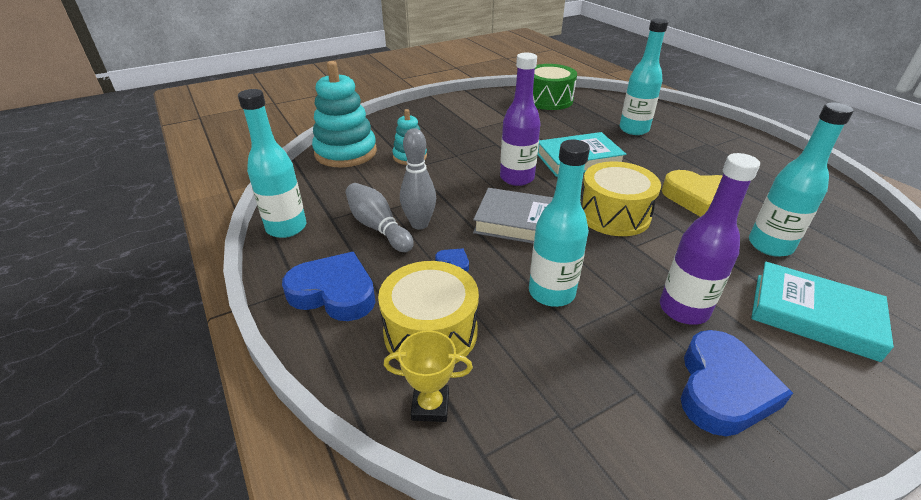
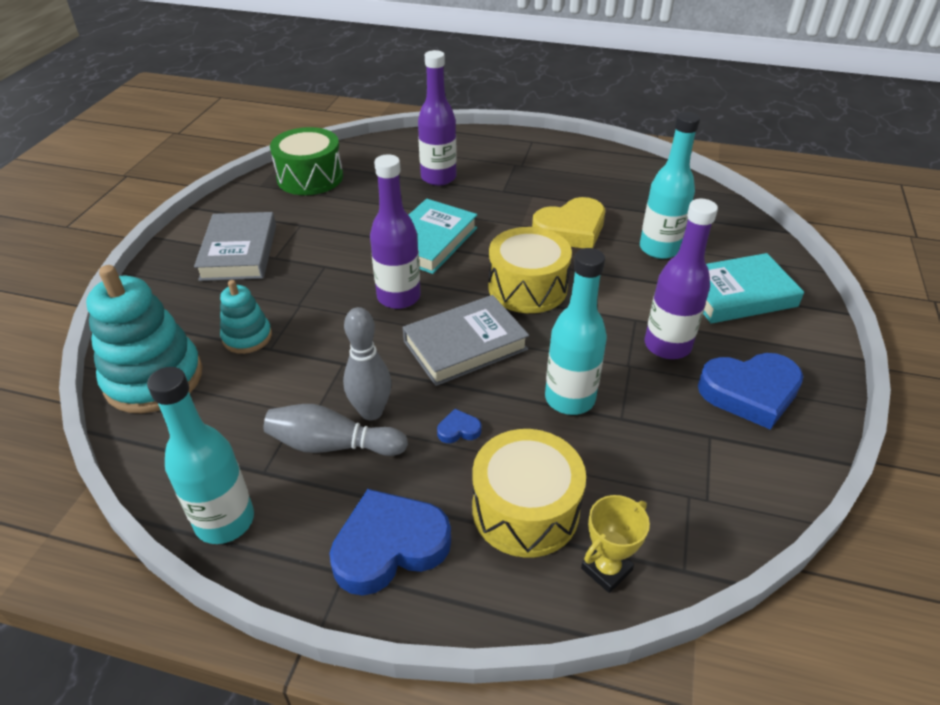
camera: 45 degrees left, 5 degrees up
(460, 118) = (239, 252): none -> grey book
(634, 129) = (438, 178): turquoise bottle -> purple bottle
(722, 389) = (750, 393): blue heart -> blue heart turned 105 degrees clockwise

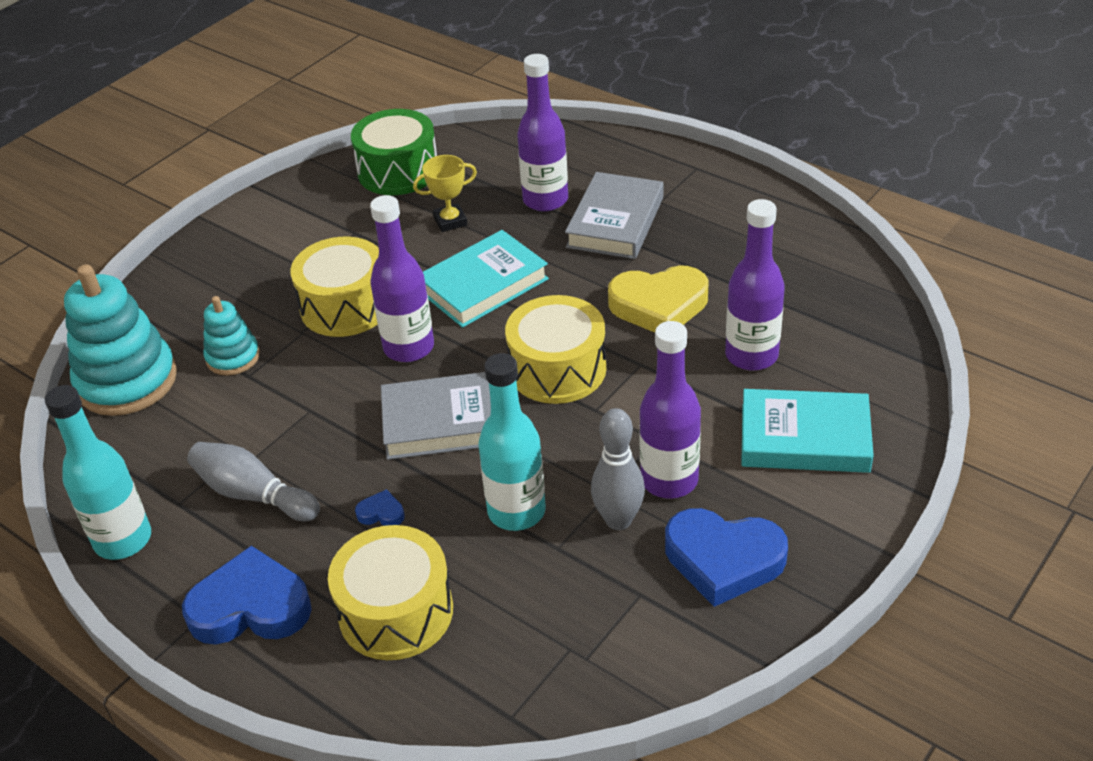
camera: 25 degrees right, 0 degrees up
(239, 252) = (274, 254): grey book -> grey book (615, 222)
(325, 278) = (345, 306): none -> yellow drum
(371, 412) = (308, 470): grey bowling pin -> grey bowling pin (618, 520)
(606, 569) = (435, 692): yellow trophy -> yellow trophy (450, 221)
(659, 249) = (751, 355): turquoise bottle -> purple bottle

